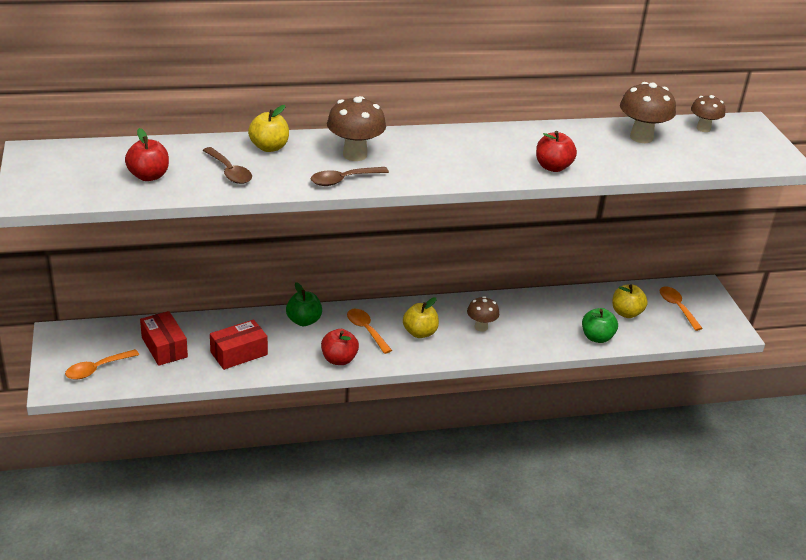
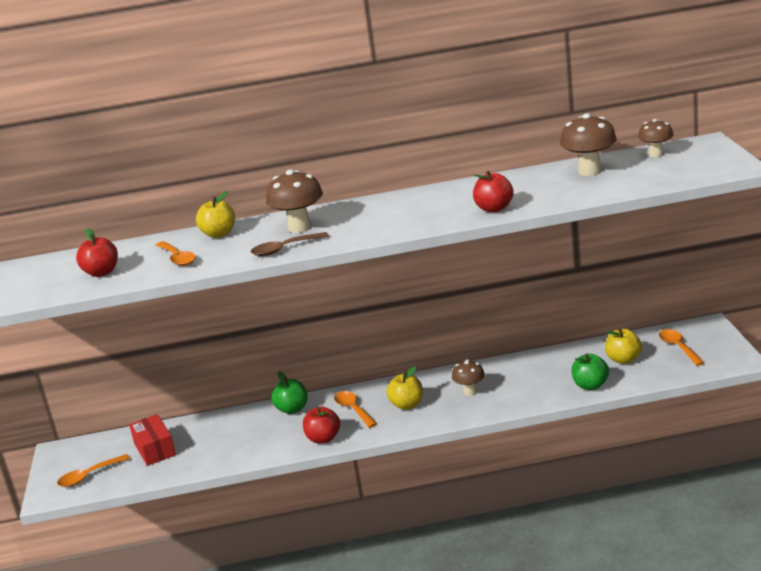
camera: 10 degrees right, 10 degrees down
(229, 172) = (177, 258): brown spoon -> orange spoon
(239, 353) = (226, 446): red box -> none

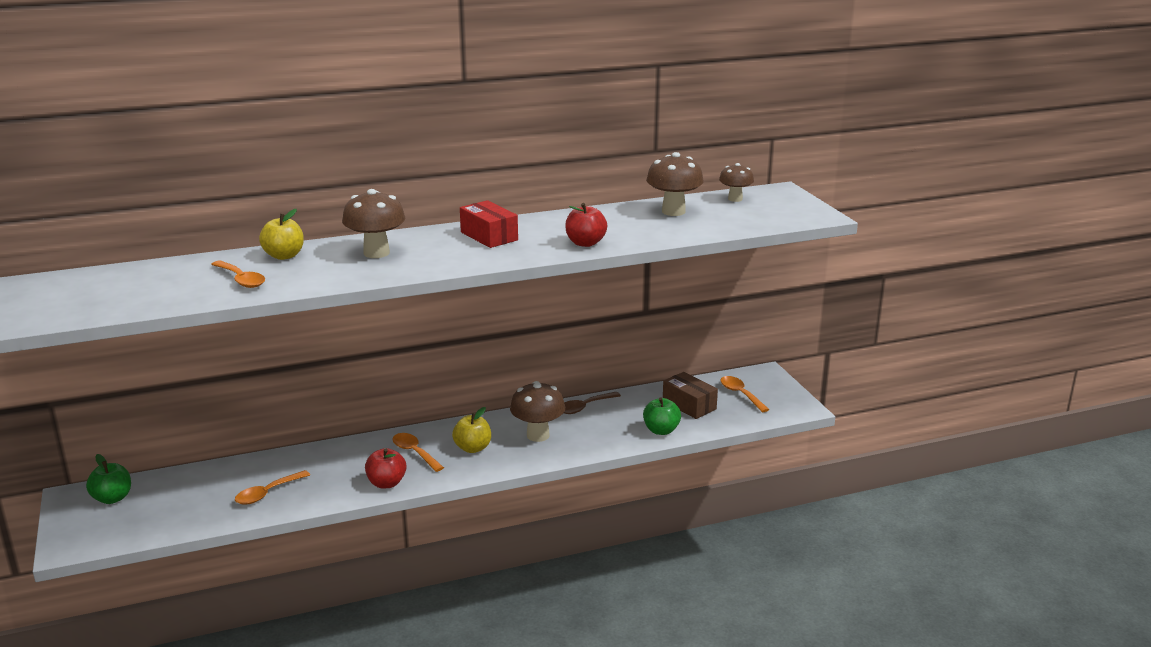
camera: 15 degrees left, 0 degrees up
(89, 476) = (114, 525): orange spoon -> orange spoon (267, 493)
(102, 273) = (151, 292): red apple -> none
(155, 449) = (191, 495): red box -> red box (489, 236)
(284, 249) = (365, 274): brown spoon -> brown spoon (584, 407)
(292, 409) = (346, 452): green apple -> green apple (112, 498)
(470, 392) = (538, 435): brown mushroom -> brown mushroom, size x1.59
(623, 359) = (689, 405): yellow apple -> brown box

